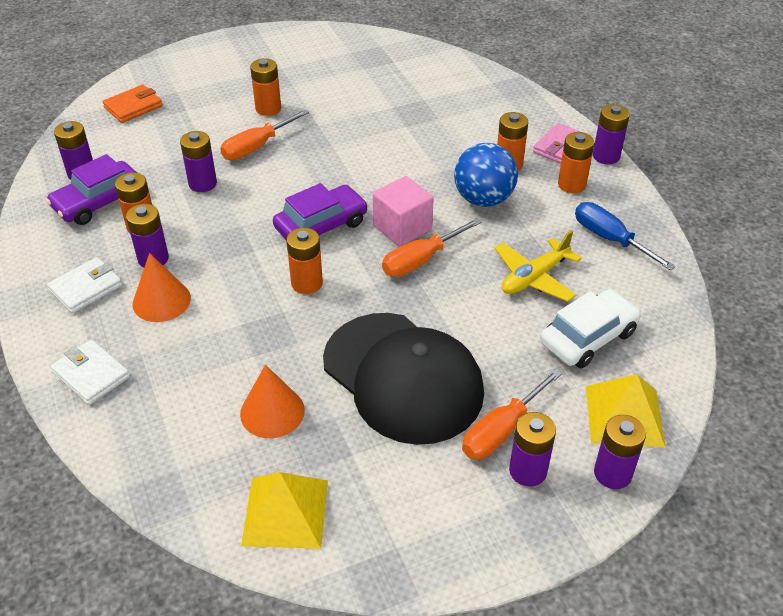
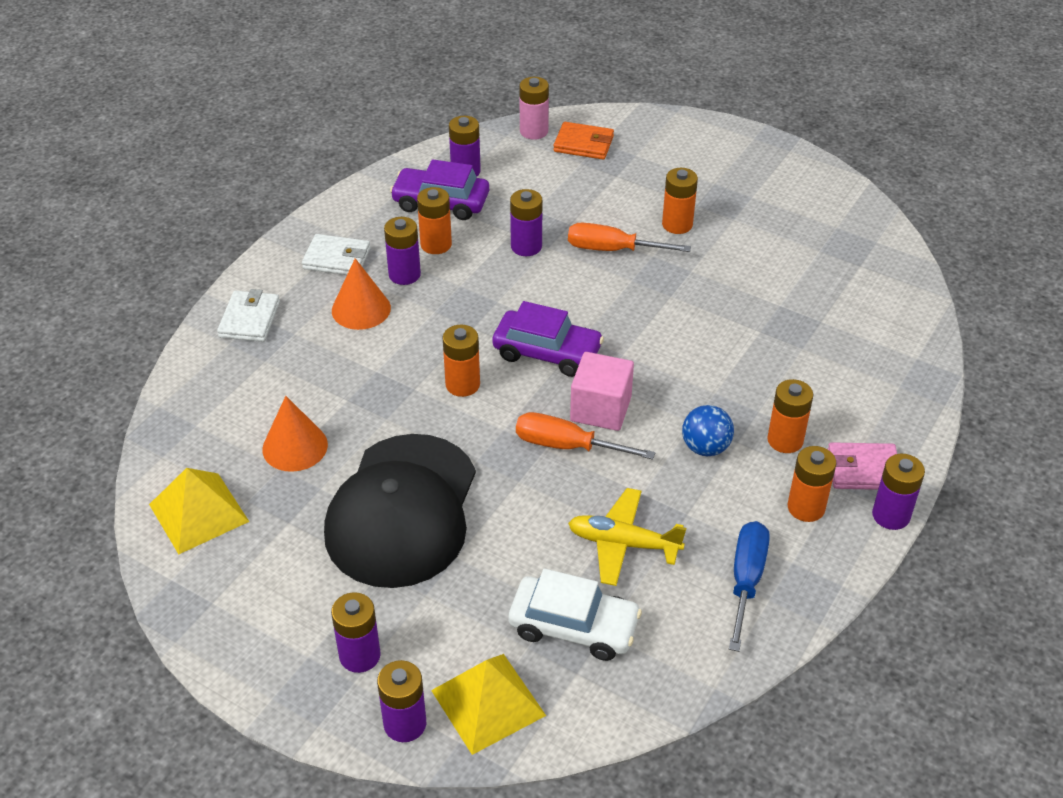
camera: 55 degrees right, 0 degrees up
(86, 121) = (534, 131): none -> pink battery
(483, 199) = (705, 447): blue ball -> blue ball, size x0.65
(501, 430) = (394, 613): orange screwdriver -> none

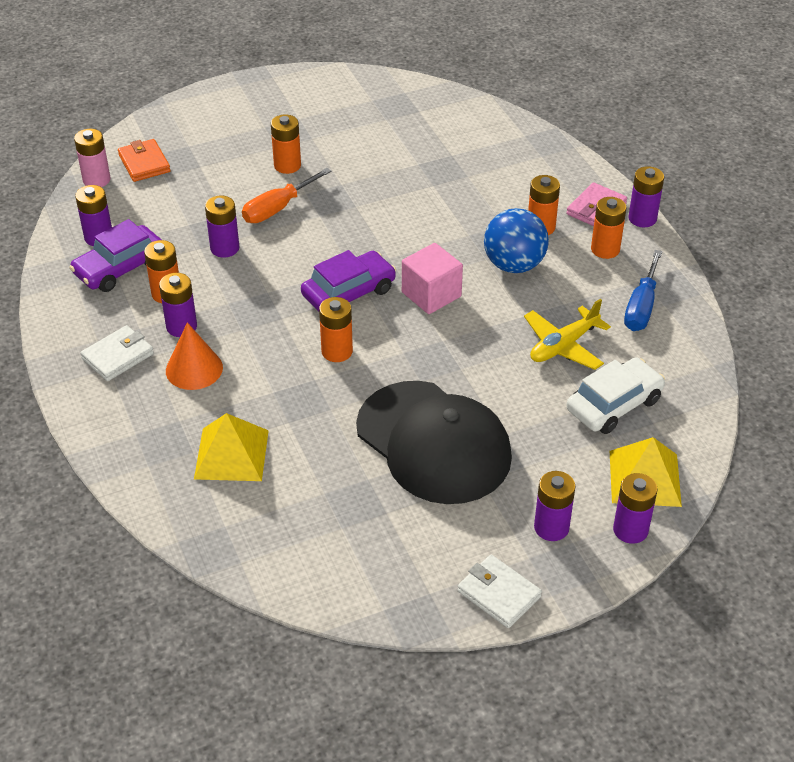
camera: 55 degrees left, 0 degrees up
(198, 513) = (327, 563): yellow pyramid -> yellow pyramid (231, 454)
(249, 319) = (133, 440): white wallet -> white wallet (498, 594)
(295, 446) = (310, 474): orange cone -> none
(567, 446) = (450, 328): orange screwdriver -> none
(583, 144) = (144, 163): orange wallet -> orange wallet turned 75 degrees counterclockwise
(705, 447) = (514, 265): blue ball -> blue ball, size x1.54
(746, 580) = (641, 306): blue screwdriver -> blue screwdriver turned 120 degrees counterclockwise

